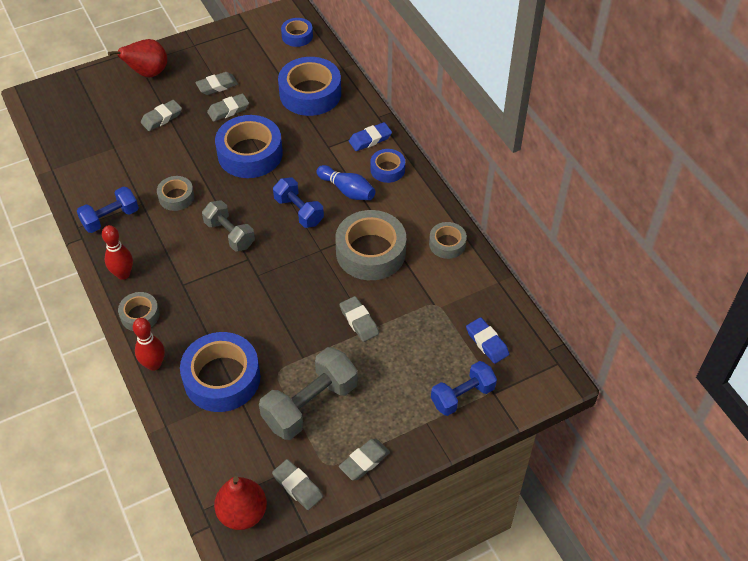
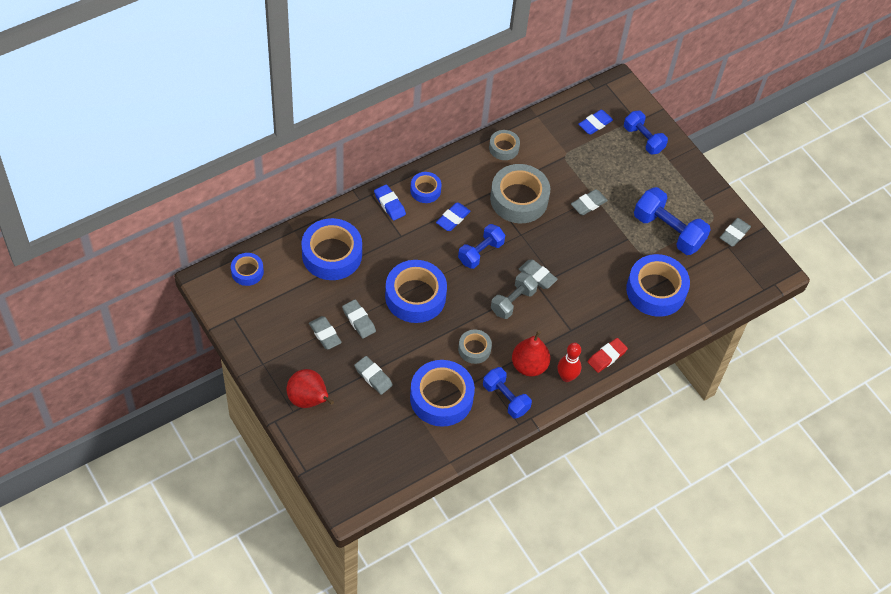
camera: 100 degrees left, 5 degrees up
(125, 167) = (441, 398): none -> blue tape
(140, 315) = (607, 357): grey tape -> red eraser
(154, 364) = (652, 339): red bowling pin -> none
(242, 513) = (761, 265): red pear -> red pear (529, 366)
(310, 405) = (668, 231): grey dumbbell -> blue dumbbell
(347, 190) = (453, 218): blue bowling pin -> blue eraser
(364, 461) = (707, 196): grey eraser -> grey eraser (537, 276)

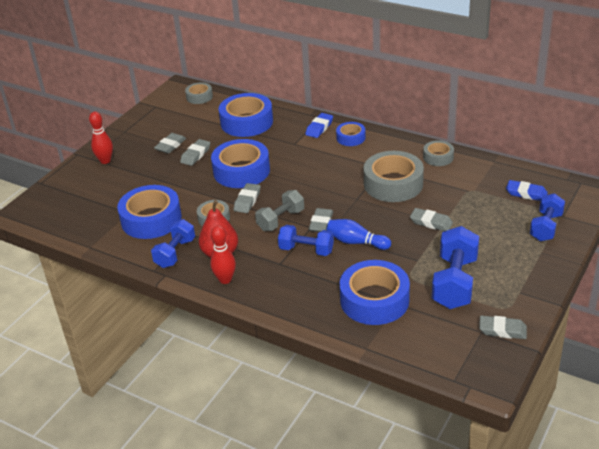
camera: 70 degrees right, 20 degrees down
(247, 272) = (199, 97): blue tape -> grey tape
(309, 400) = (105, 161): red pear -> red bowling pin
(373, 377) = (147, 180): grey eraser -> grey eraser (247, 201)
(453, 218) = (336, 160): blue eraser -> none
(480, 252) = (316, 185): blue dumbbell -> blue dumbbell (306, 250)
(513, 302) = (281, 220): grey dumbbell -> grey dumbbell turned 60 degrees counterclockwise
(579, 265) = (356, 242): none -> blue bowling pin
(607, 357) = (267, 296): red eraser -> none

